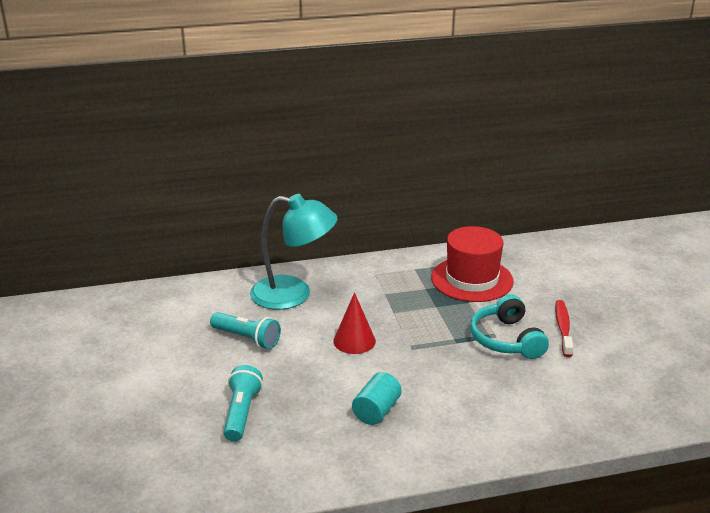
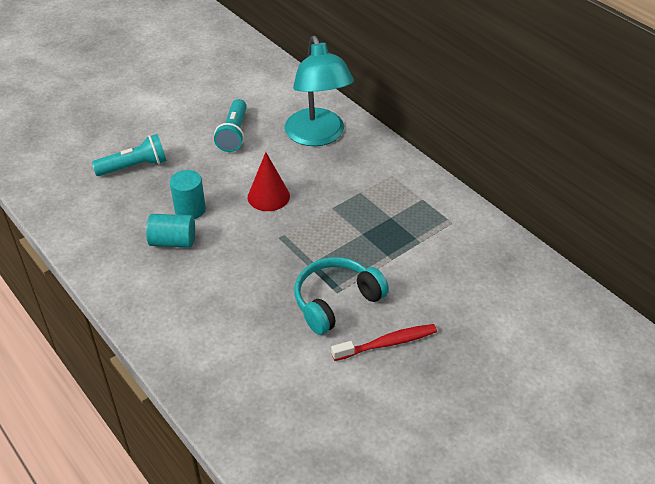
camera: 65 degrees right, 15 degrees up
(338, 390) = (190, 210): none -> turquoise cylinder
(472, 279) = (433, 246): red hat -> none

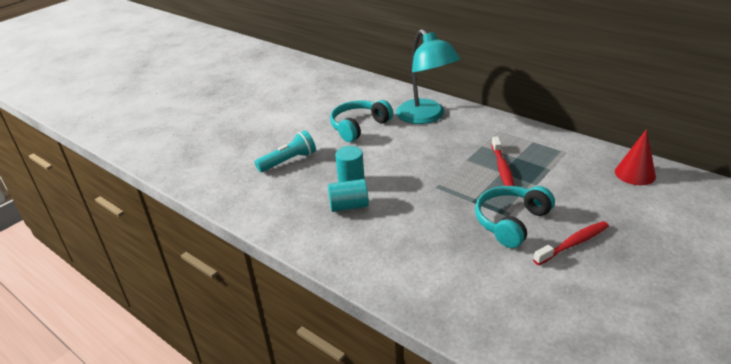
camera: 10 degrees left, 10 degrees down
(233, 134) = (359, 126): turquoise flashlight -> turquoise headphones
(268, 196) = (411, 161): red cone -> red cone (635, 174)
(366, 229) = (502, 168): none -> red toothbrush

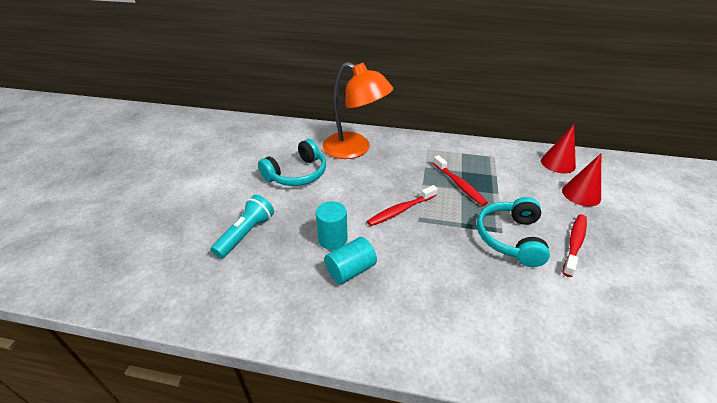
camera: 30 degrees left, 5 degrees up
(359, 126) = (297, 174): turquoise headphones -> turquoise headphones turned 150 degrees counterclockwise
(426, 117) = (355, 149): turquoise lamp -> orange lamp
(426, 175) = (400, 210): none -> red toothbrush
(630, 207) = (581, 194): none -> red cone

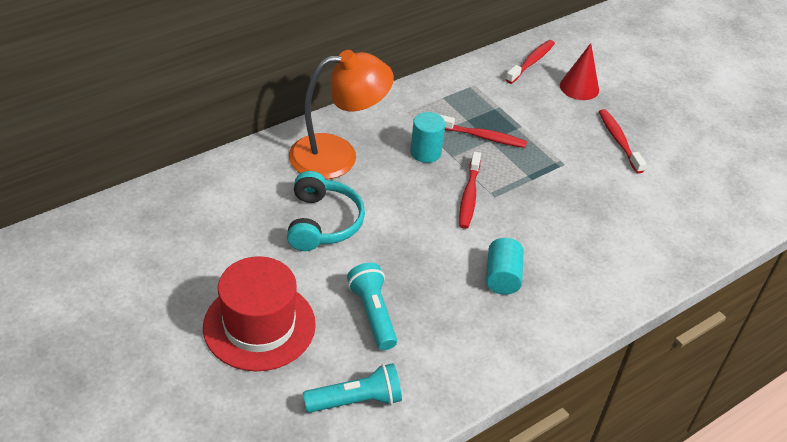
camera: 50 degrees left, 5 degrees up
(162, 272) = (356, 400): none -> turquoise flashlight
(190, 200) = (259, 325): none -> red hat
(332, 239) = (452, 263): turquoise cylinder -> turquoise cylinder (425, 152)
(510, 238) = (575, 165): turquoise headphones -> none
(558, 163) = (531, 62): red cone -> red toothbrush

